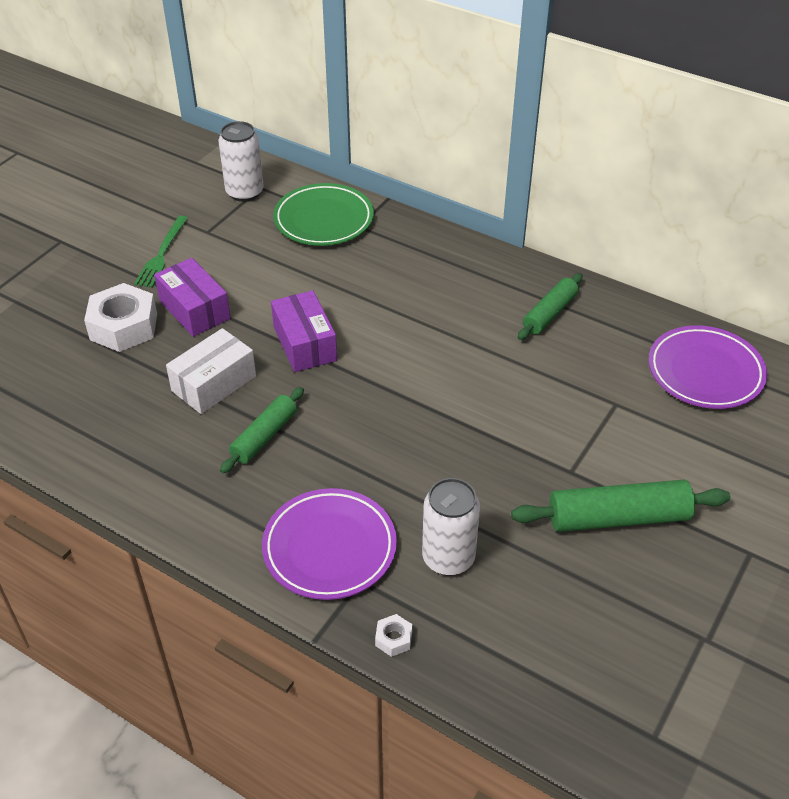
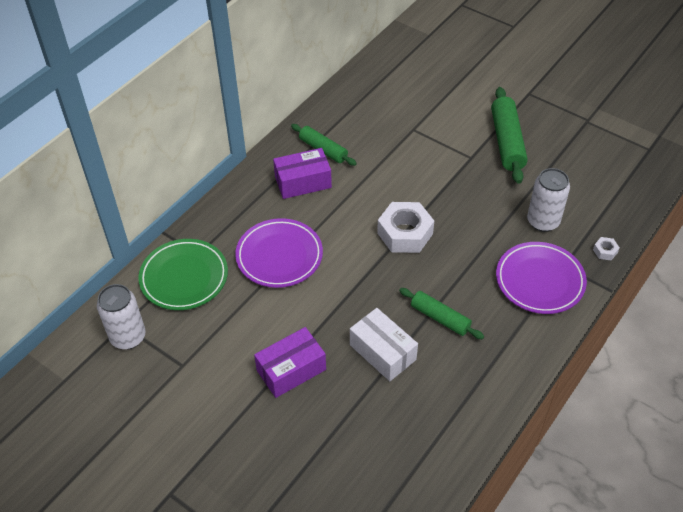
camera: 85 degrees left, 5 degrees up
(124, 326) = (307, 423): white nut -> white nut (405, 233)
(162, 254) = (209, 400): green fork -> none
(305, 344) = (341, 292): purple box -> purple box (303, 182)
(705, 372) = (387, 85): purple plate -> purple plate (279, 256)

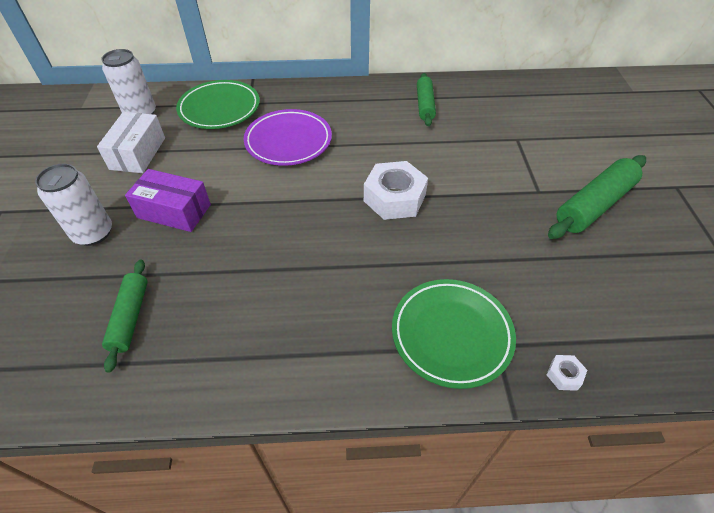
camera: 50 degrees right, 0 degrees up
(303, 182) = (378, 113): purple box -> none
(382, 352) = (242, 259): white box -> white box (138, 153)
(440, 318) = (320, 278): green rolling pin -> green rolling pin (130, 317)
(539, 281) = (451, 334): purple plate -> green plate
(543, 221) = (533, 291): white can -> white can (93, 233)

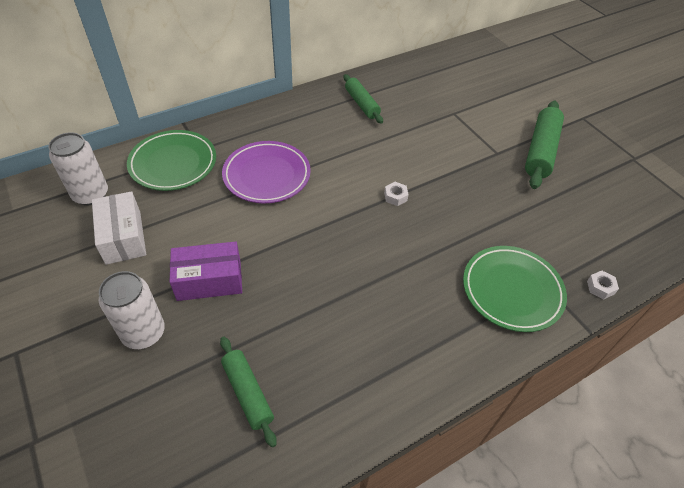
camera: 30 degrees left, 0 degrees up
(394, 198) = (395, 196): white nut -> white nut, size x0.43

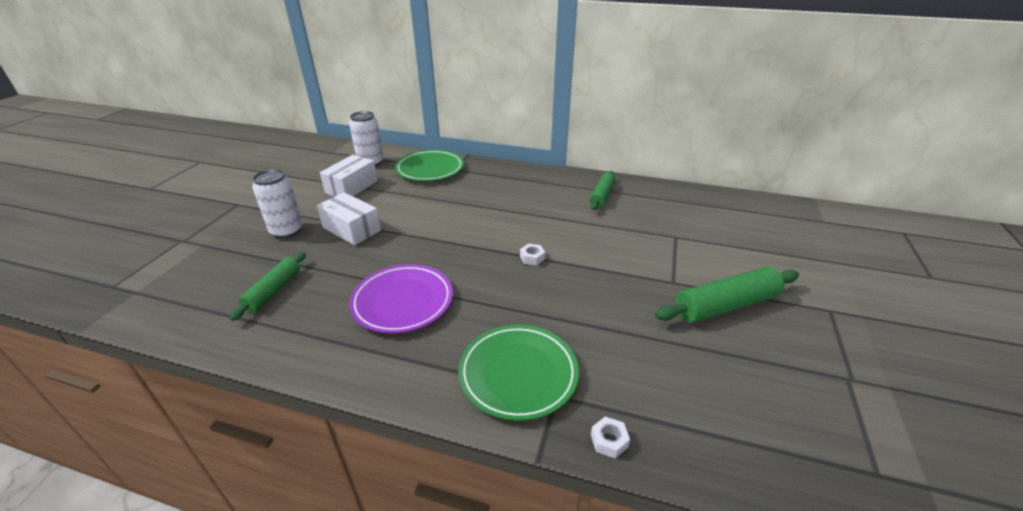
camera: 50 degrees right, 15 degrees down
(209, 280) = (351, 229): purple box -> white box
(267, 175) = (469, 200): purple plate -> purple plate (403, 302)

